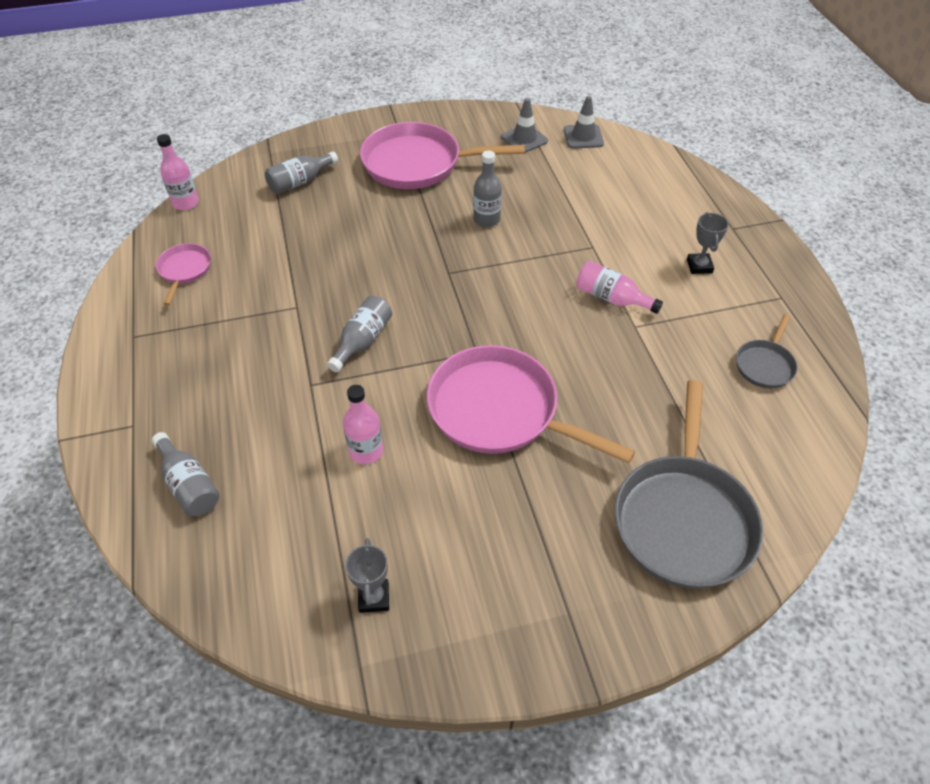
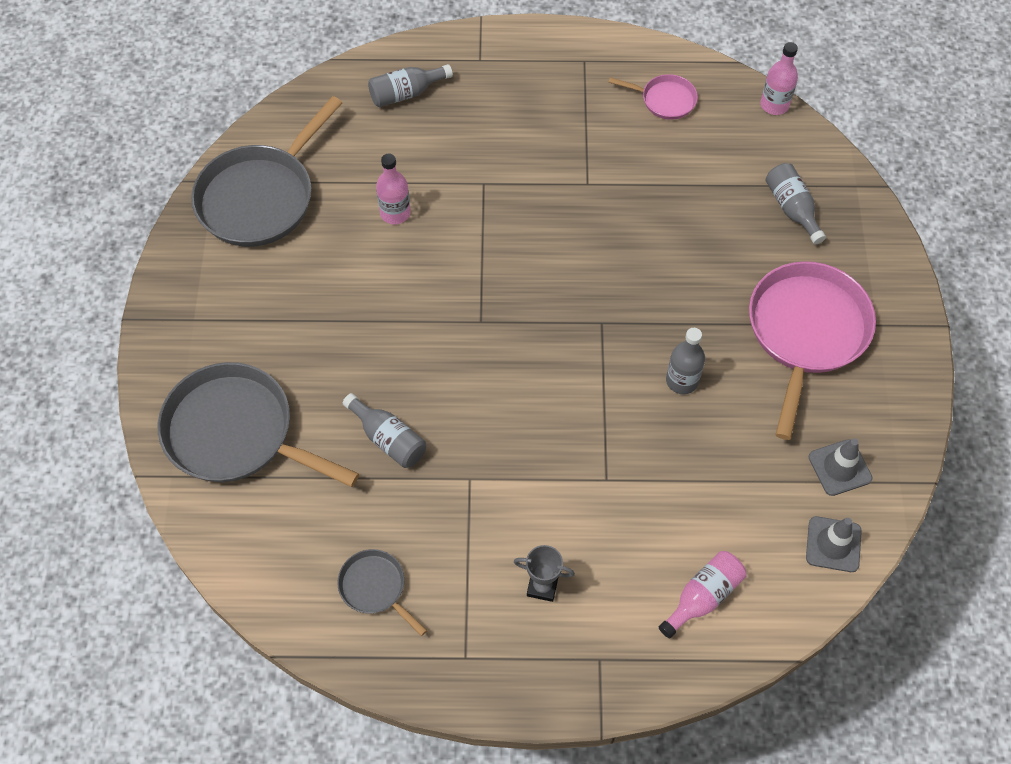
camera: 105 degrees right, 10 degrees up
(362, 341) = (525, 230): grey bottle -> grey bottle (388, 439)
(374, 597) = (260, 197): grey trophy -> grey pan
(500, 411) = (402, 323): pink pan -> none
(611, 298) = (517, 470): pink bottle -> pink bottle (702, 597)

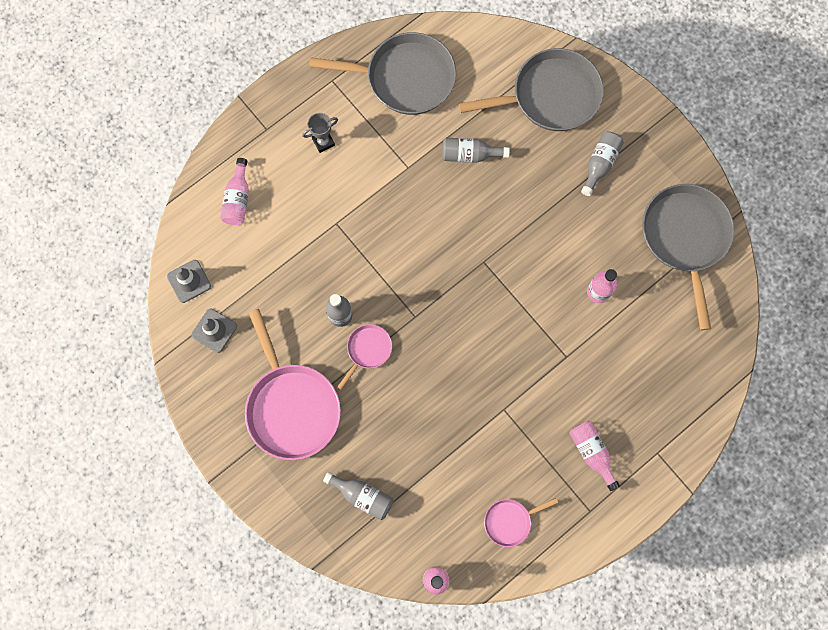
camera: 140 degrees right, 15 degrees up
(375, 587) = (405, 78): grey pan -> grey pan, size x2.07
(406, 93) = (677, 385): grey bottle -> grey bottle (599, 164)
(539, 98) = (591, 452): none -> pink bottle
(680, 327) = (367, 350): none -> pink pan

